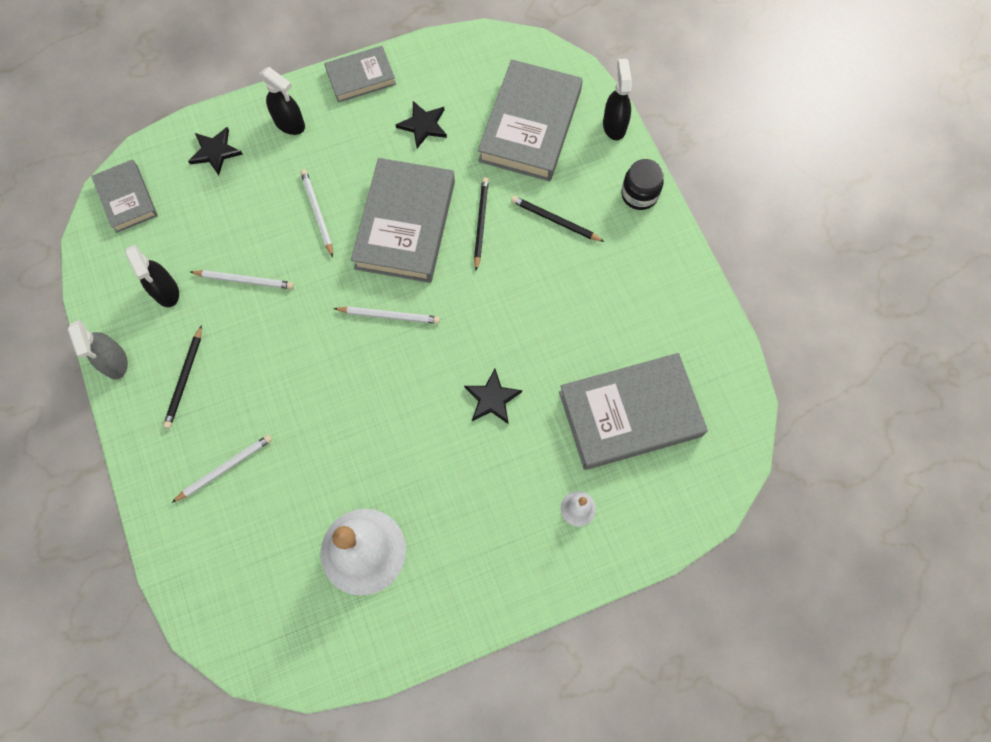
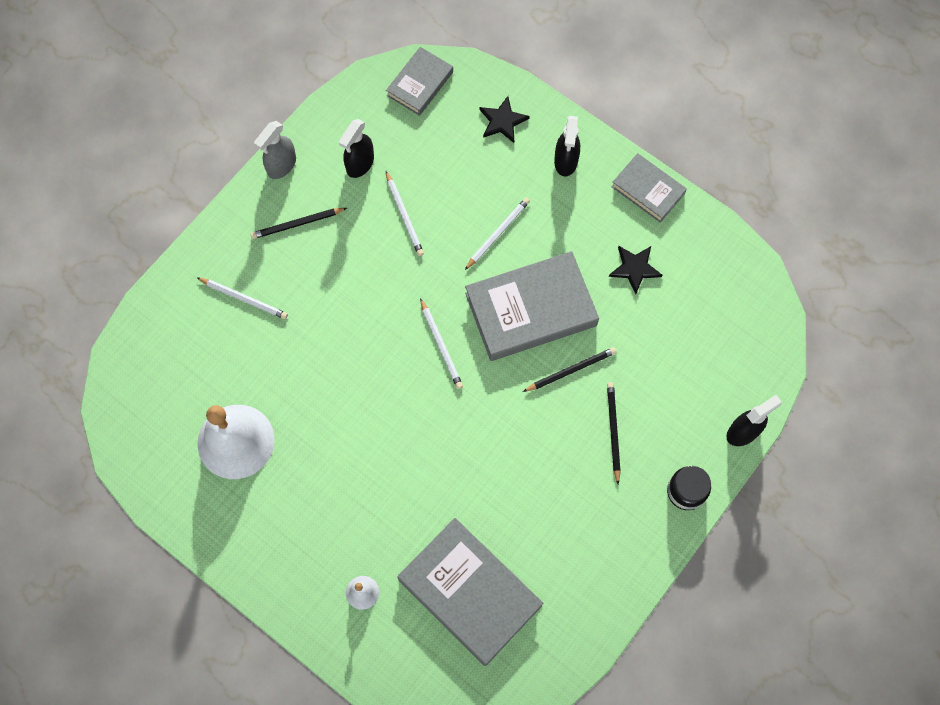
camera: 60 degrees right, 0 degrees up
(492, 398) = (417, 470): black star -> none
(530, 125) = (694, 358): grey book -> none

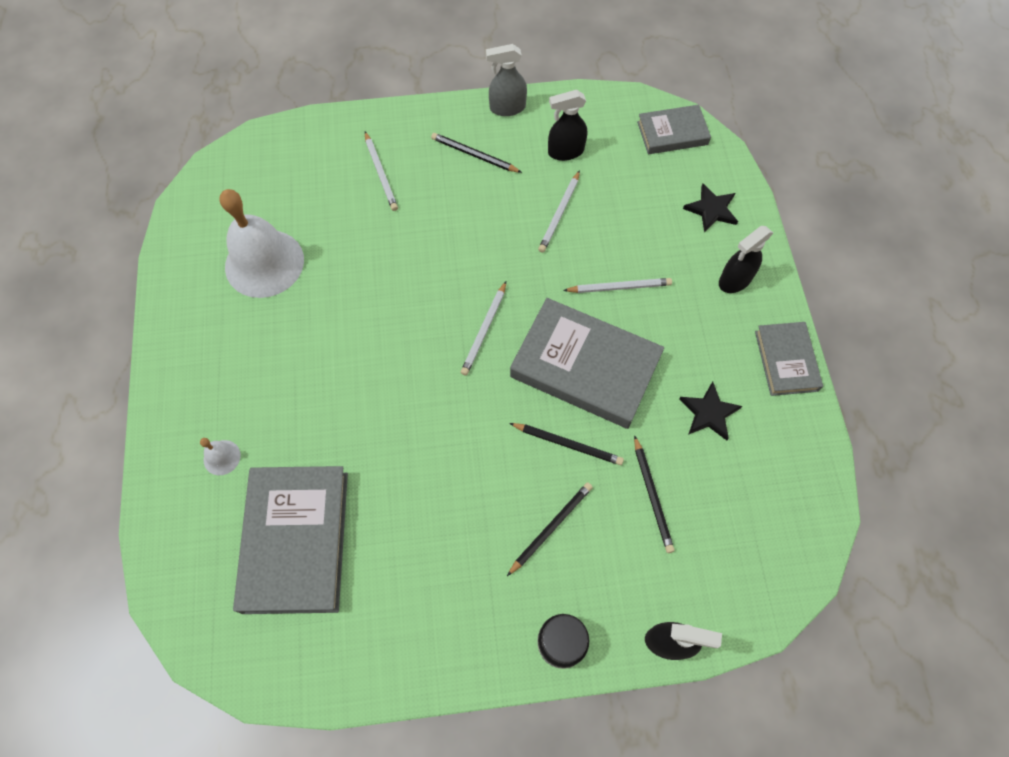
camera: 45 degrees right, 5 degrees down
(652, 354) = (652, 496): none -> black pencil

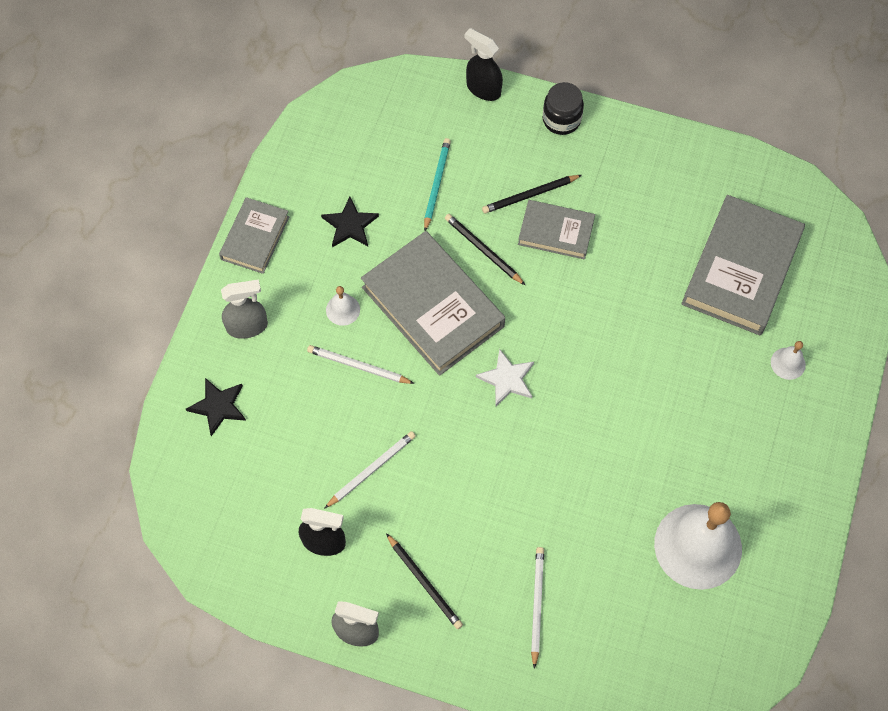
camera: 155 degrees left, 0 degrees up
(484, 330) = (507, 379): white pencil -> white star
(652, 496) = (436, 184): black pencil -> turquoise pencil
(663, 329) = (343, 309): none -> white bell
(672, 133) = (197, 513): grey book -> grey book (556, 232)
(734, 280) = (247, 326): black spray bottle -> grey spray bottle

